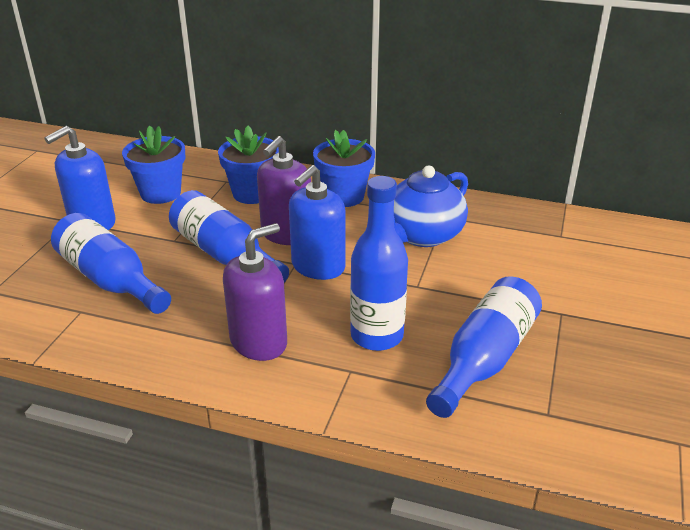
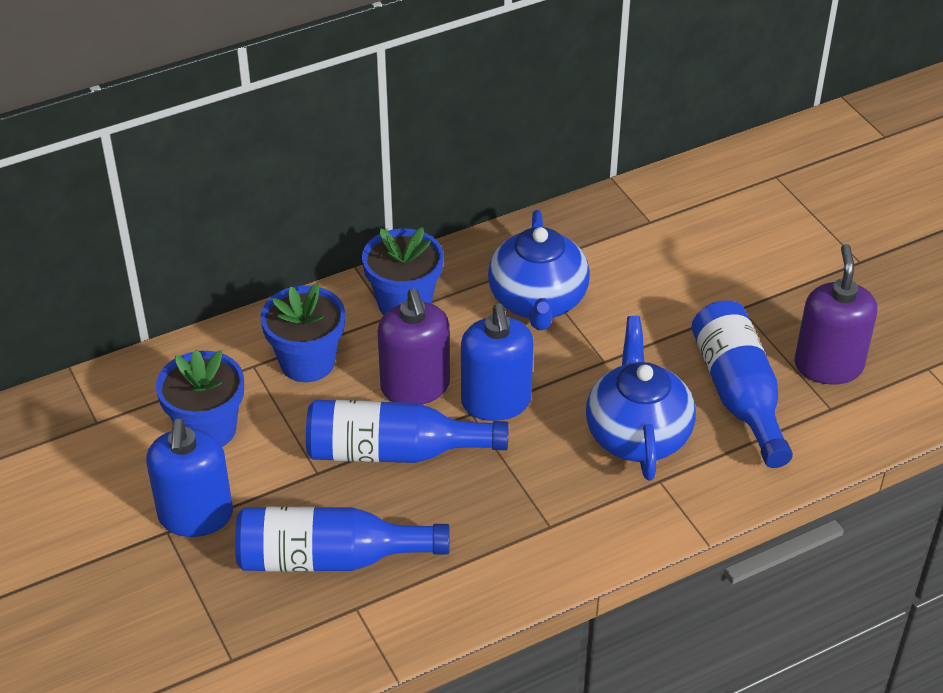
camera: 45 degrees left, 10 degrees up
(259, 342) = (556, 512): purple soap dispenser -> purple soap dispenser (828, 366)
(377, 336) = (637, 434): blue bottle -> blue teapot

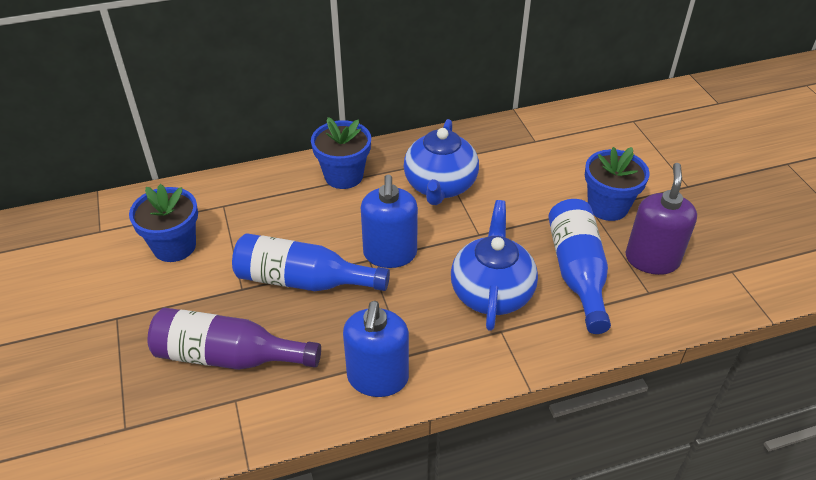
camera: 10 degrees right, 0 degrees up
(196, 516) = (141, 309): blue soap dispenser -> blue soap dispenser (377, 378)
(307, 362) = (262, 208): blue flower pot -> blue flower pot (607, 206)
(329, 558) = (228, 356): blue bottle -> purple bottle
(415, 387) = (333, 235): purple soap dispenser -> none

